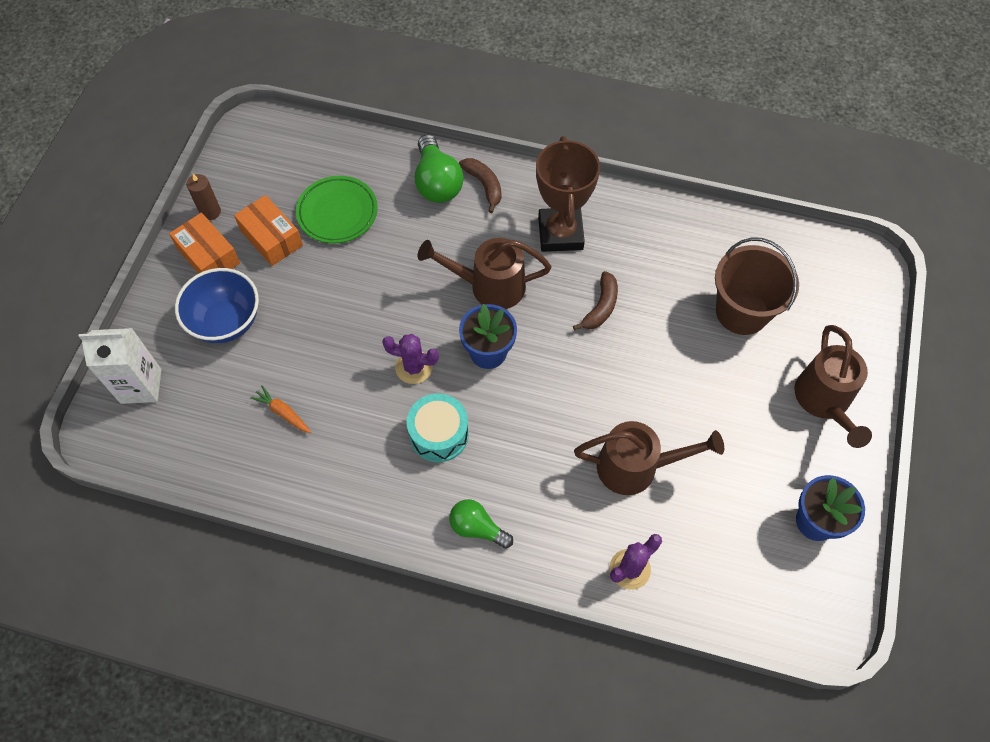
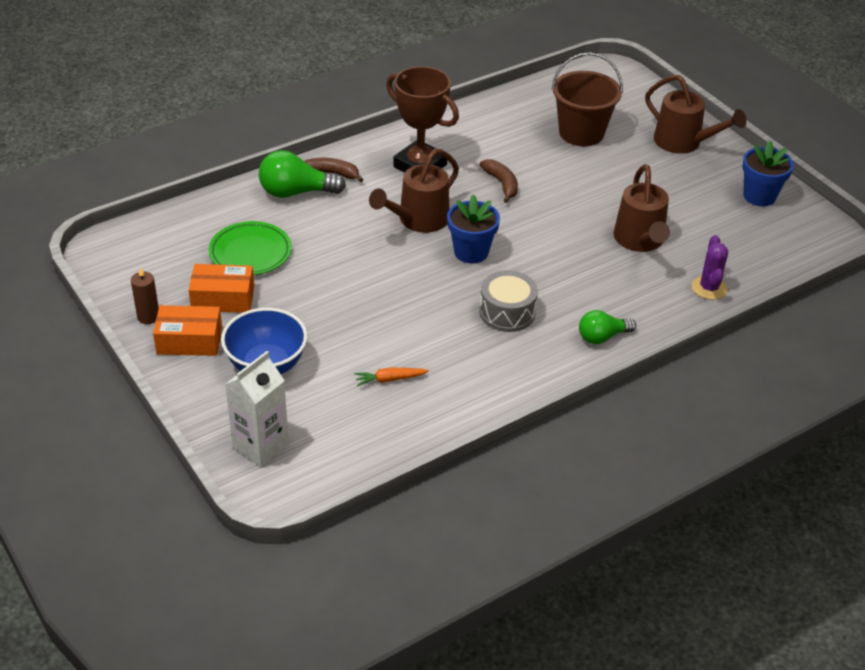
camera: 50 degrees left, 20 degrees down
(414, 367) = (437, 293): purple cactus -> none
(437, 182) = (296, 192): green light bulb -> green light bulb turned 150 degrees clockwise
(439, 434) = (507, 312): turquoise drum -> grey drum
(637, 467) = (640, 241): brown watering can -> brown watering can turned 135 degrees clockwise

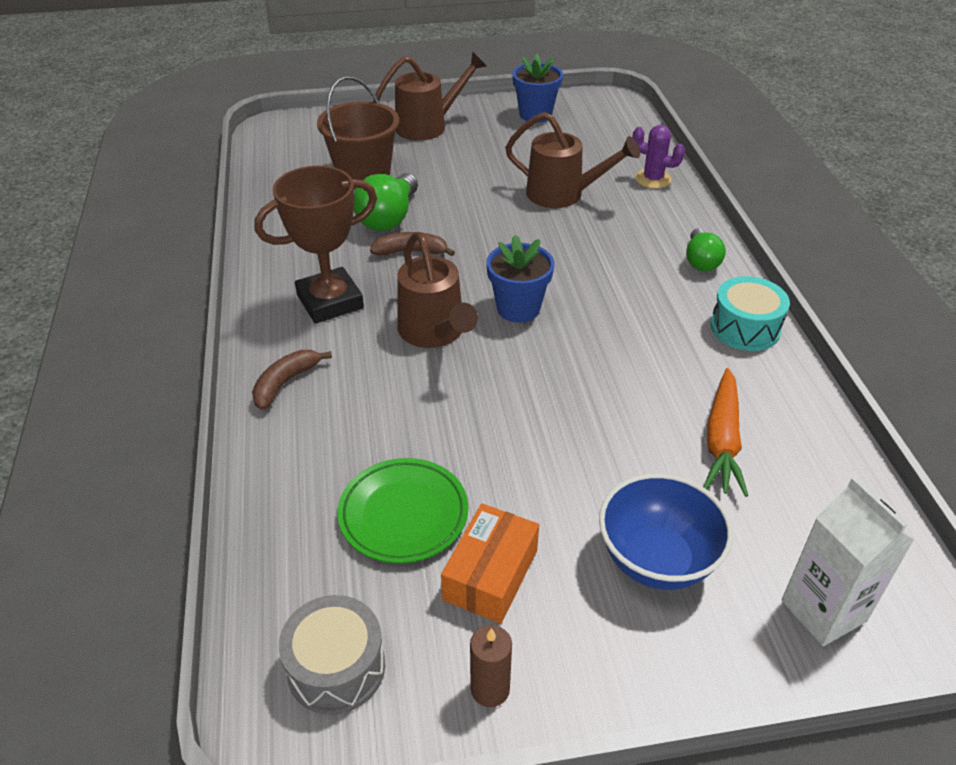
camera: 65 degrees left, 0 degrees up
(189, 341) = (571, 644): orange box -> none
(296, 192) = (299, 428): green light bulb -> green light bulb (388, 218)
(390, 379) = (722, 440): orange carrot -> orange carrot, size x1.75
(507, 312) = (636, 312): grey drum -> grey drum (336, 667)
(527, 375) = (745, 328): none -> turquoise drum

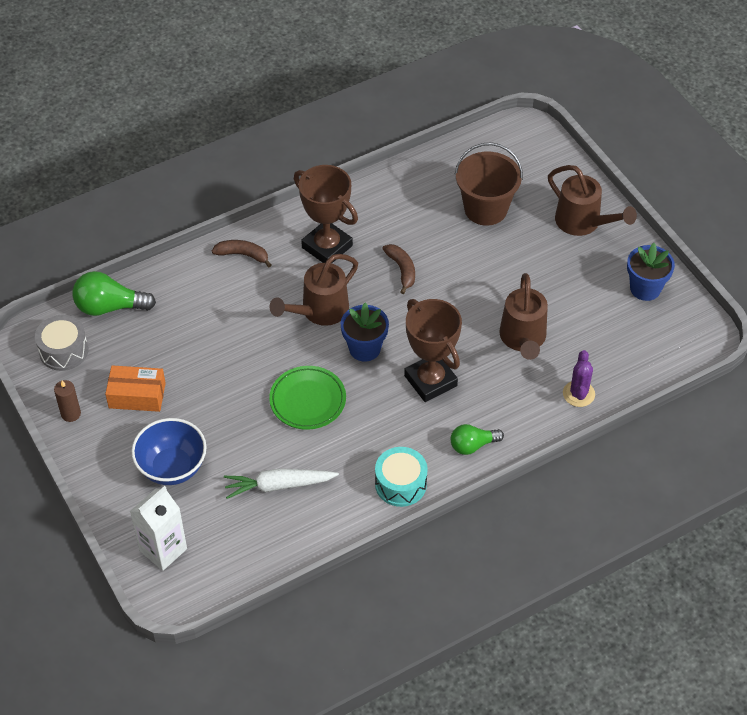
camera: 70 degrees right, 10 degrees up
(388, 218) = (437, 243): green light bulb -> green light bulb (110, 307)
(403, 514) = (163, 345): green plate -> green plate (307, 400)
(593, 269) = (430, 381): none -> brown trophy
(722, 440) = (279, 485): orange carrot -> white carrot

